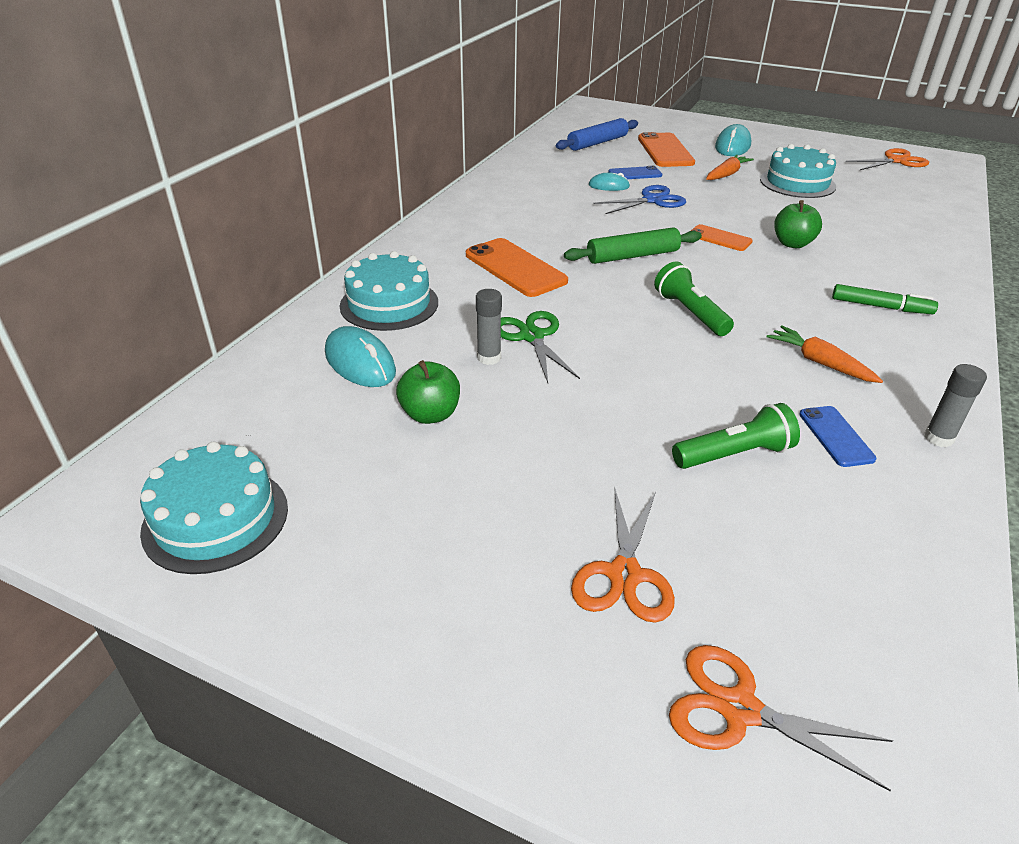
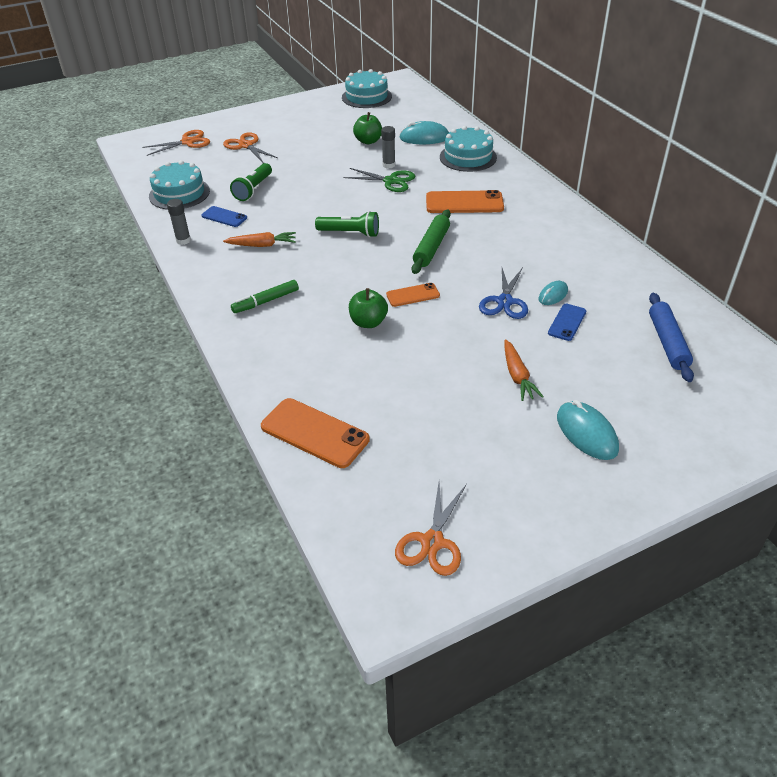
camera: 130 degrees right, 5 degrees up
(665, 151) = (611, 374): orange phone -> orange phone (314, 433)
(797, 183) = (457, 408): turquoise cake -> turquoise cake (179, 193)

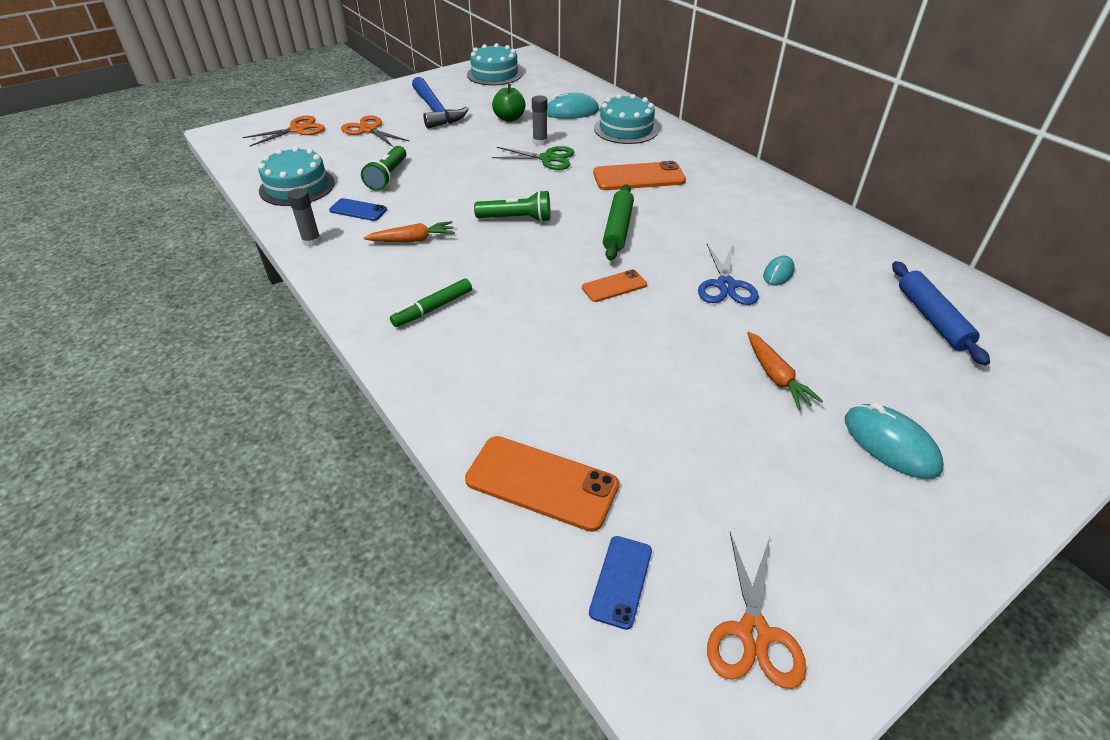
camera: 10 degrees left, 0 degrees up
(306, 130) = (435, 110): none -> blue hammer
(368, 322) = (570, 324): green apple -> none
(567, 322) = (807, 304): blue phone -> blue phone (621, 581)

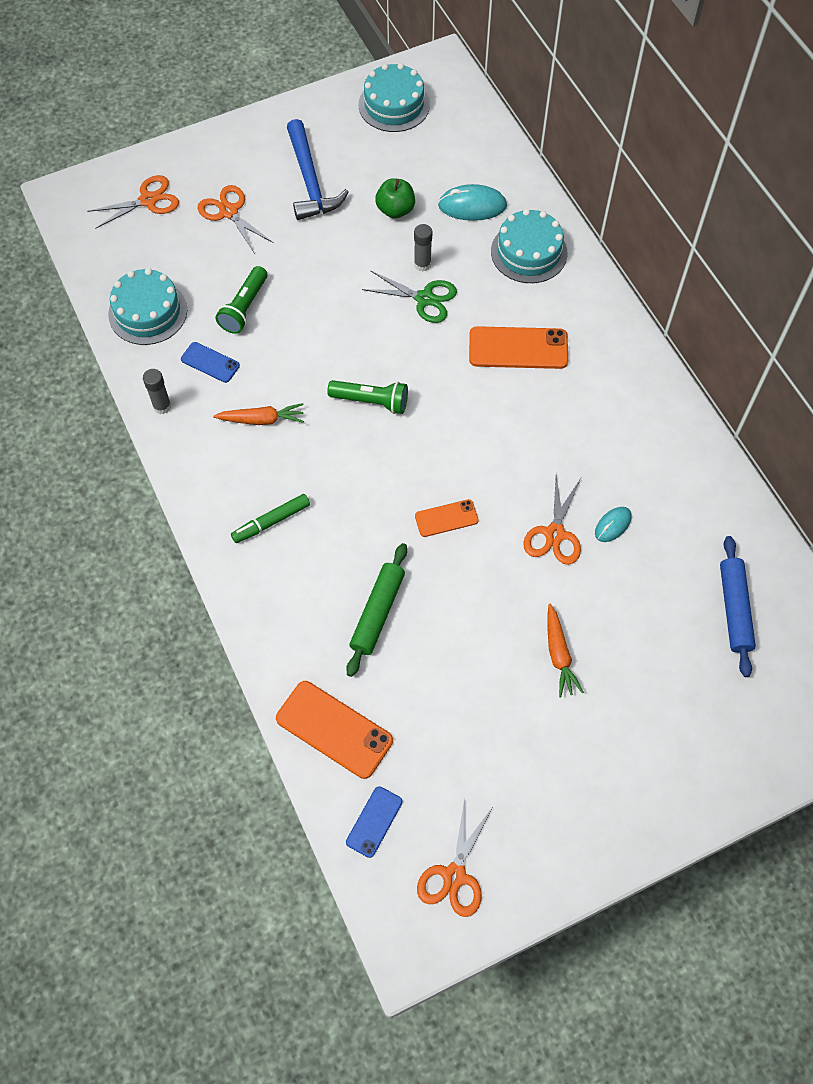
camera: 10 degrees right, 20 degrees up
(618, 229) = (472, 433): green rolling pin -> green rolling pin (377, 613)
(725, 285) = (554, 534): blue scissors -> orange scissors
(890, 444) = (625, 741): turquoise mouse -> none

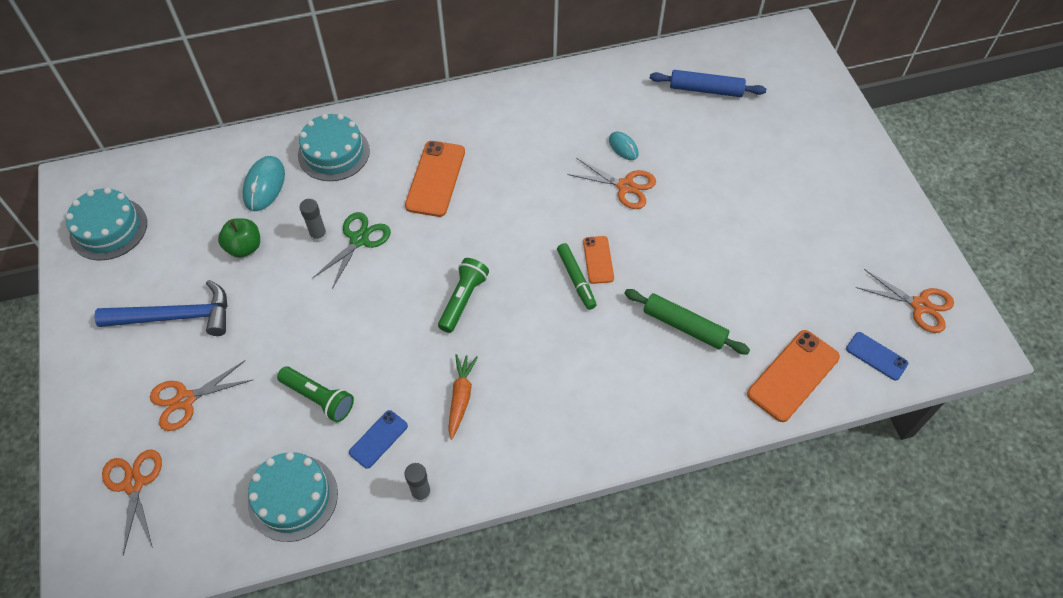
camera: 80 degrees left, 5 degrees down
(271, 522) = (578, 402): green marker -> green marker (576, 279)
(559, 654) = (734, 203): orange carrot -> none

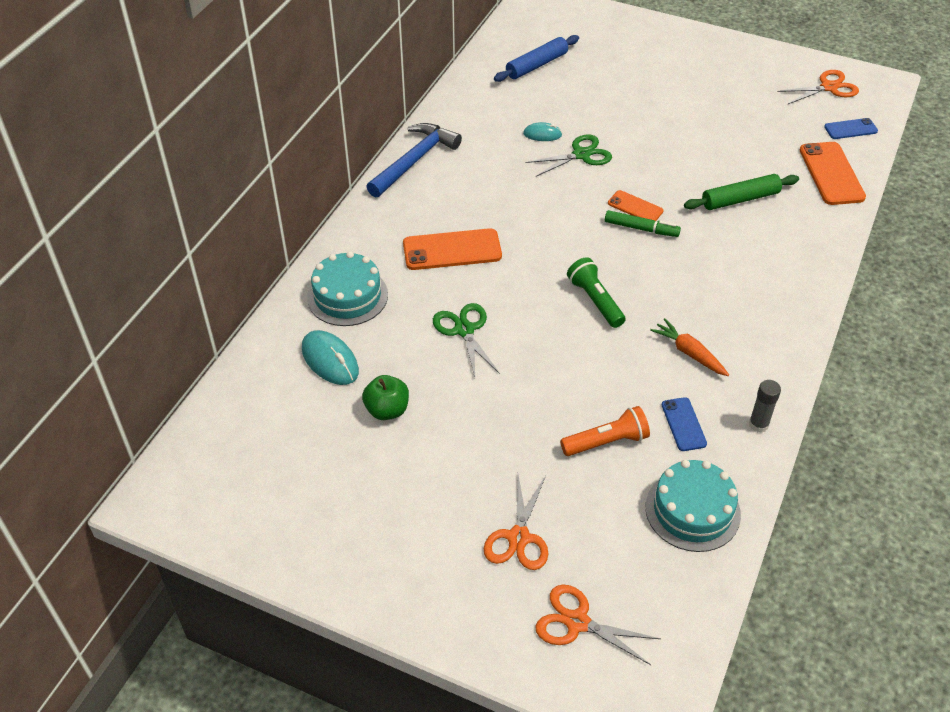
camera: 50 degrees left, 10 degrees down
(108, 229) = (247, 501): turquoise cake -> none
(176, 316) = (415, 499): blue hammer -> blue hammer (414, 161)
(318, 235) = (430, 353): grey glue stick -> none
(319, 398) = (606, 442): green flashlight -> orange flashlight
(435, 179) = (452, 250): orange phone -> orange phone turned 60 degrees counterclockwise
(625, 186) = (581, 155): orange scissors -> green scissors

